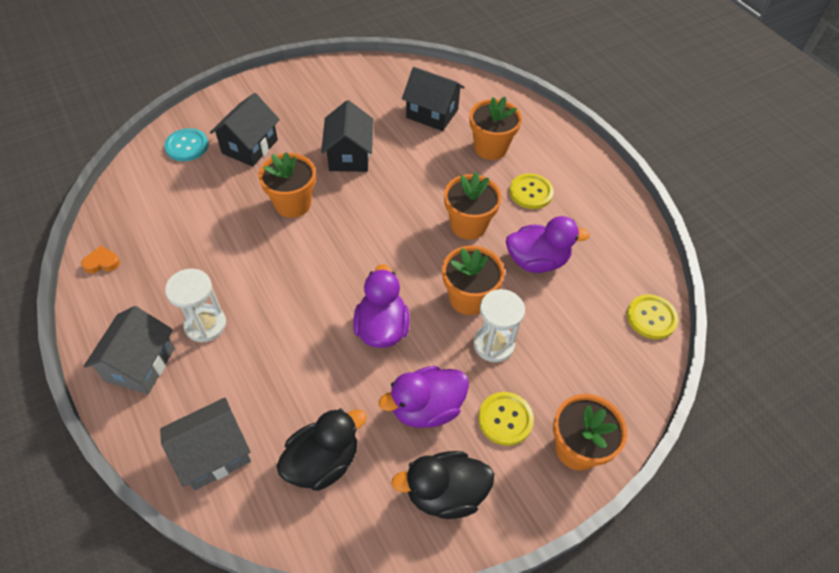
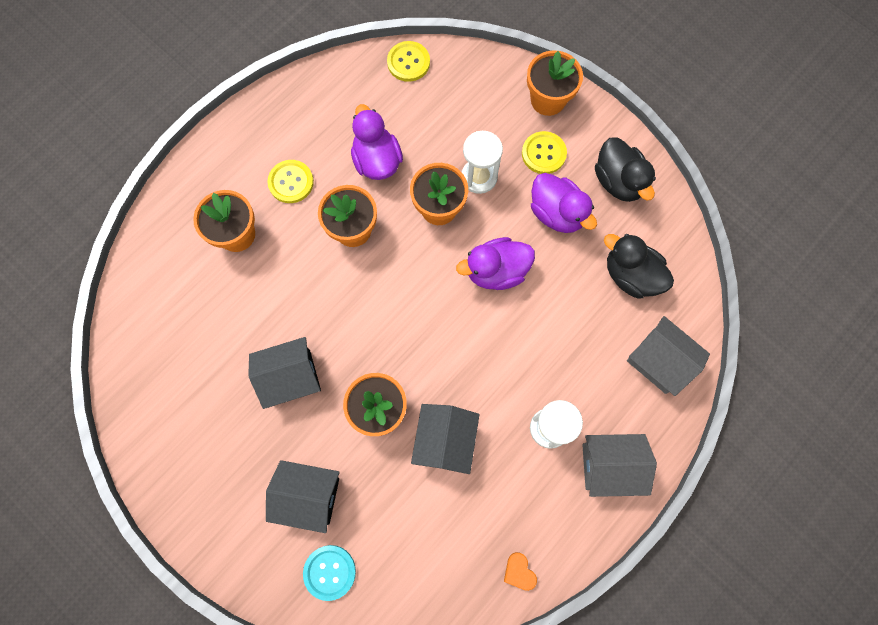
camera: 105 degrees left, 20 degrees up
(432, 114) = (197, 310): black house -> black house (445, 441)

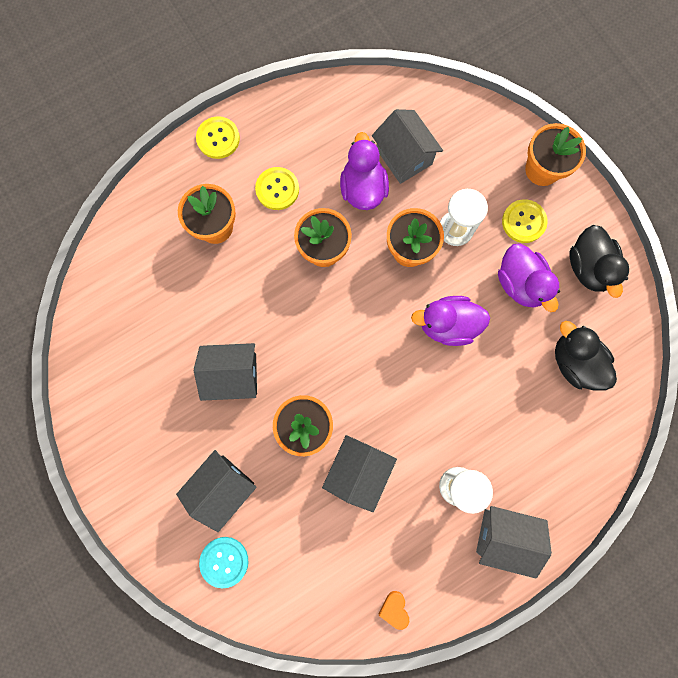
camera: 15 degrees right, 5 degrees up
(309, 496) = (222, 488): black house -> black house turned 75 degrees counterclockwise
(408, 62) = (417, 98): yellow button -> yellow button (218, 138)
(659, 361) = (578, 451): grey house -> grey house (404, 156)

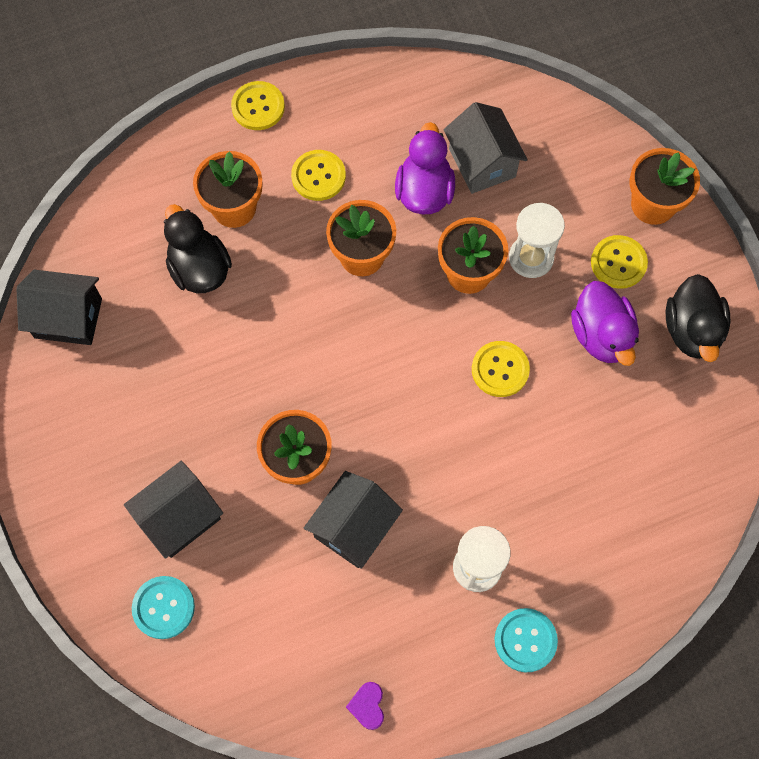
camera: 10 degrees right, 10 degrees down
(233, 375) = (220, 385): black house -> black house (68, 318)
(394, 609) = (367, 706): orange heart -> purple heart
(447, 325) = (500, 369): purple duck -> yellow button
(504, 536) = (525, 640): grey house -> turquoise button
(575, 362) = (654, 442): black duck -> black duck (200, 269)

